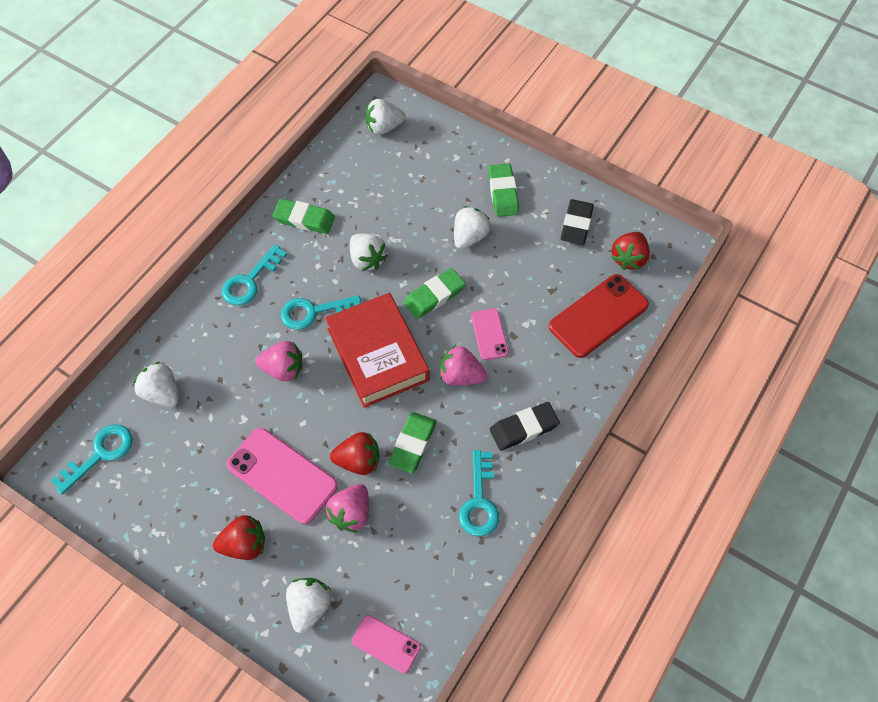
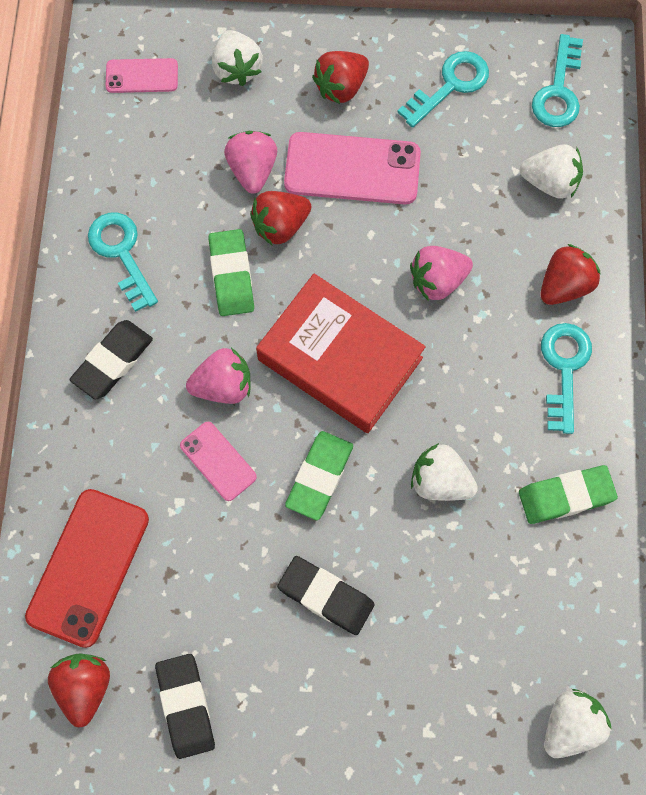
camera: 150 degrees right, 10 degrees up
(209, 325) = (564, 286): none -> red strawberry
(314, 312) = (455, 371): turquoise key -> turquoise key (450, 85)
(469, 237) = (326, 596): white strawberry -> black eraser
(503, 193) = (321, 703): green eraser -> none

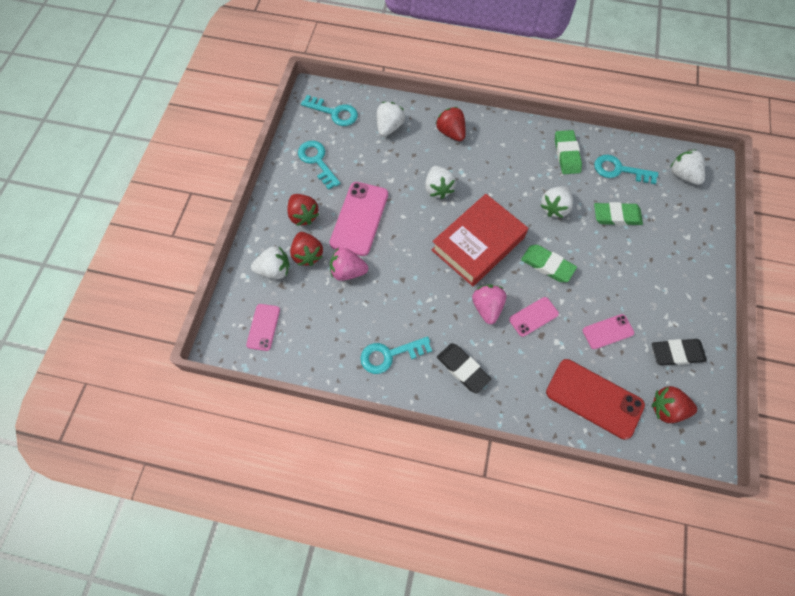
camera: 80 degrees left, 5 degrees down
(209, 585) = (607, 331): none -> pink phone
(231, 275) = (416, 293): green eraser -> green eraser (616, 216)
(280, 226) = (388, 262): red strawberry -> red strawberry (307, 254)
(326, 596) = (615, 272): black eraser -> none
(437, 281) = (438, 189): pink strawberry -> white strawberry
(564, 368) = (497, 142): turquoise key -> turquoise key (619, 170)

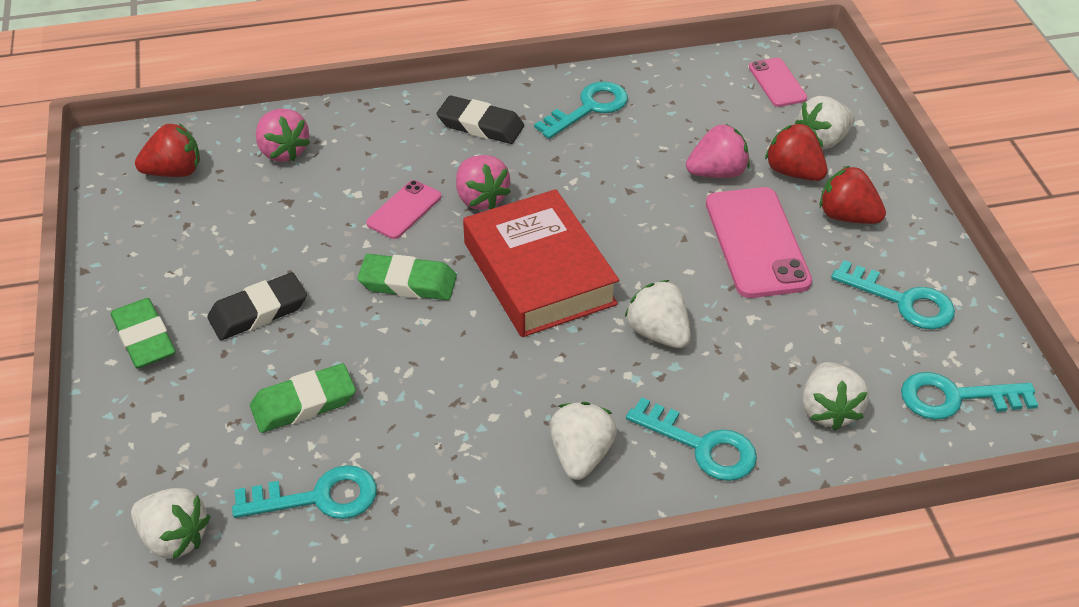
camera: 155 degrees right, 20 degrees down
(451, 132) = (701, 446): red strawberry -> turquoise key
(478, 244) = (538, 273): red book -> red book turned 45 degrees counterclockwise
(554, 208) = (428, 376): white strawberry -> white strawberry (581, 455)
(566, 154) = (441, 490): green eraser -> green eraser (144, 338)
(594, 398) = (283, 151): red phone -> pink strawberry
(607, 331) = (281, 229): pink phone -> none
(676, 353) = (164, 236): black eraser -> black eraser (258, 311)

